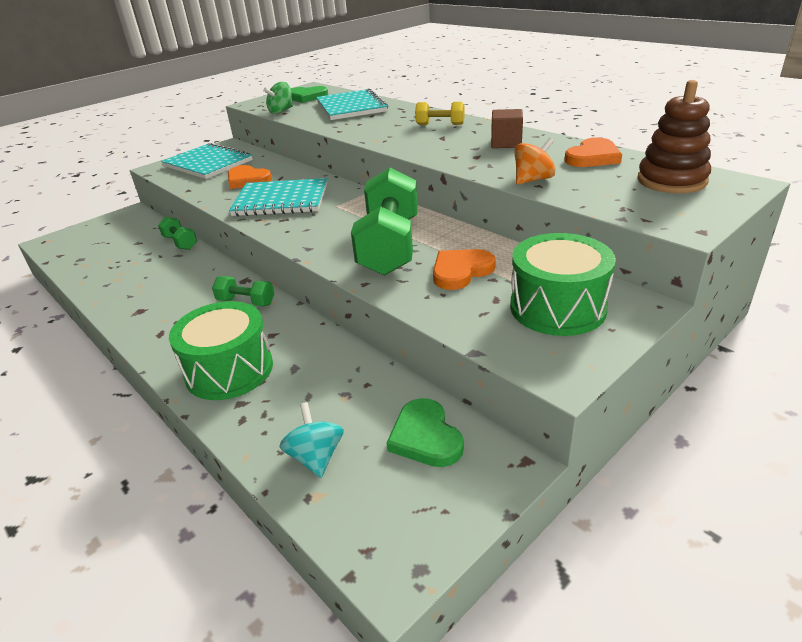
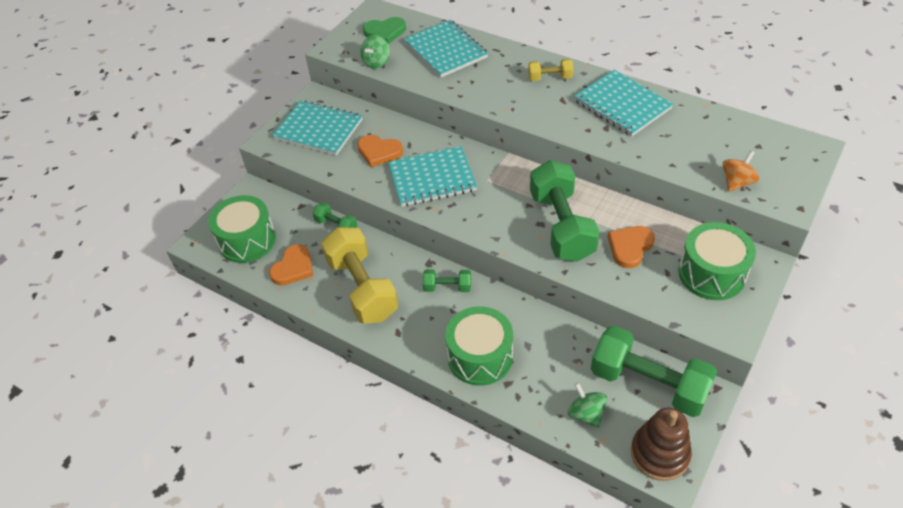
camera: 15 degrees left, 15 degrees up
(91, 244) = (247, 240): none -> green drum
(159, 292) = (362, 288): none -> yellow dumbbell
(316, 457) = (586, 414): turquoise spinning top -> green spinning top
(425, 437) = (648, 384): green heart -> green dumbbell
(506, 143) = (622, 105): brown cube -> turquoise notebook
(533, 180) = (665, 158): orange spinning top -> orange spinning top (737, 182)
(593, 157) = (699, 121): orange heart -> orange heart (293, 267)
(671, 180) = (766, 148): brown stacking toy -> brown stacking toy (659, 454)

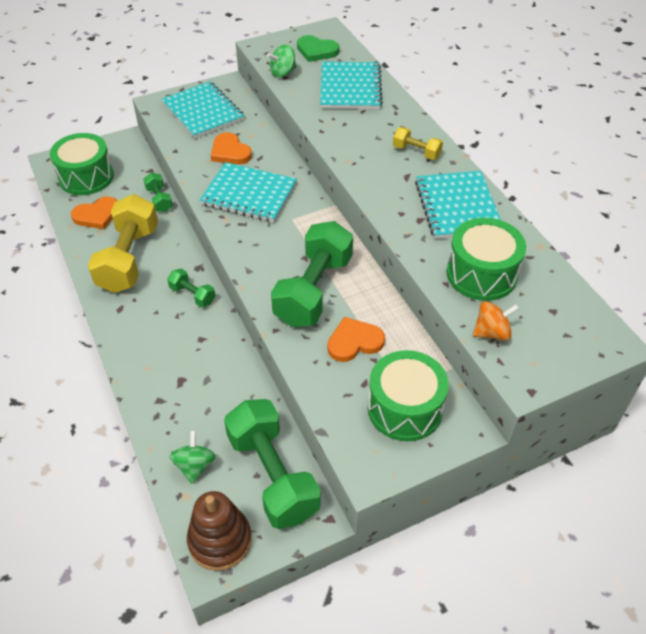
camera: 30 degrees right, 0 degrees up
(480, 357) = (160, 365): green drum -> green drum (481, 274)

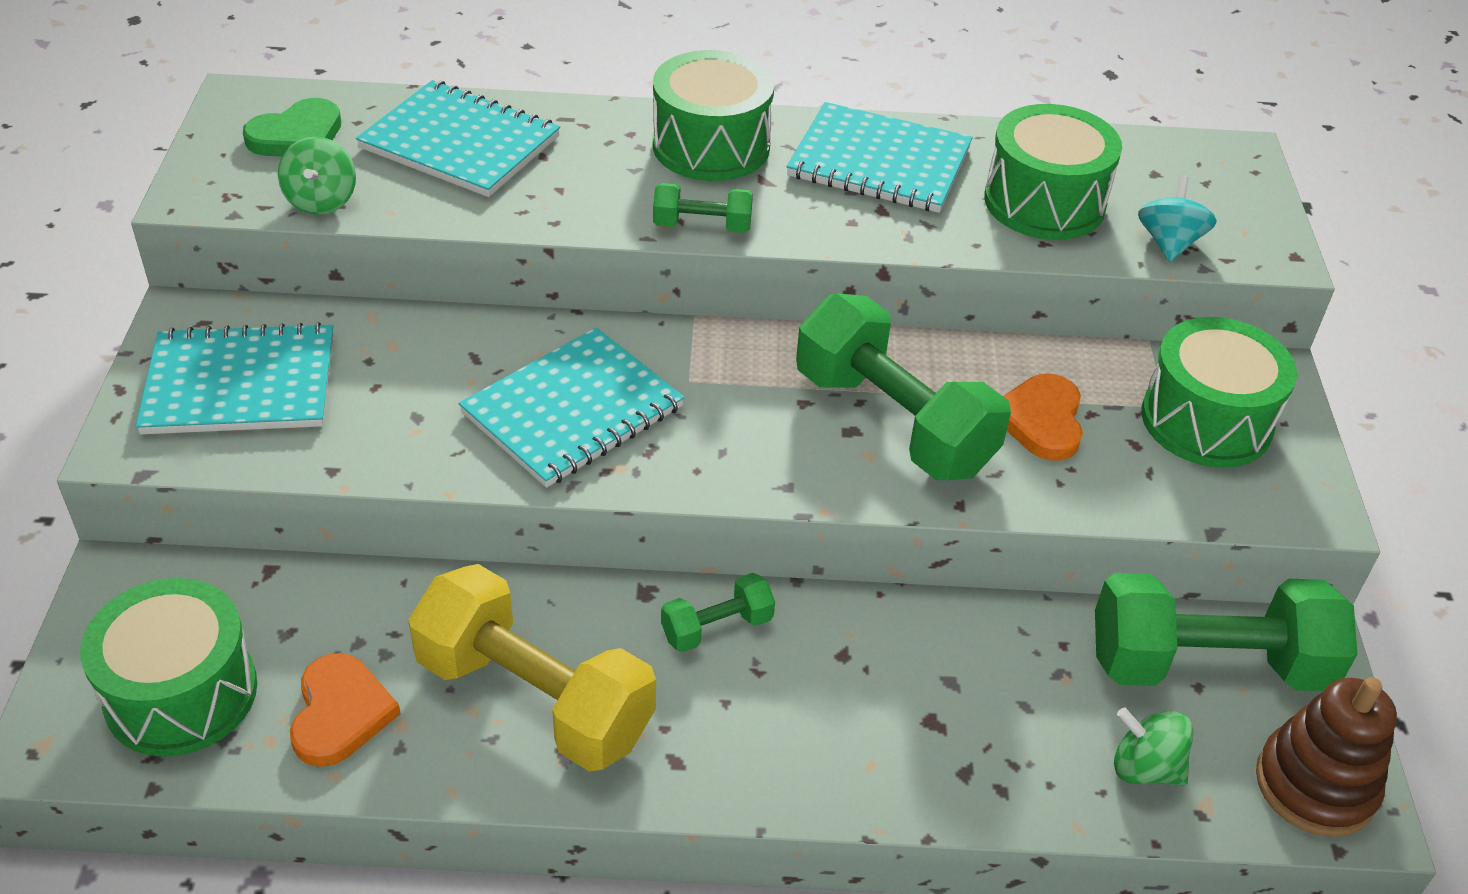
camera: 65 degrees left, 5 degrees down
(159, 200) = (385, 586): green dumbbell -> green dumbbell (702, 226)
(230, 152) = (418, 391): orange heart -> none
(416, 152) = (711, 146): yellow dumbbell -> green drum
(492, 332) = (1169, 243): orange spinning top -> turquoise spinning top

